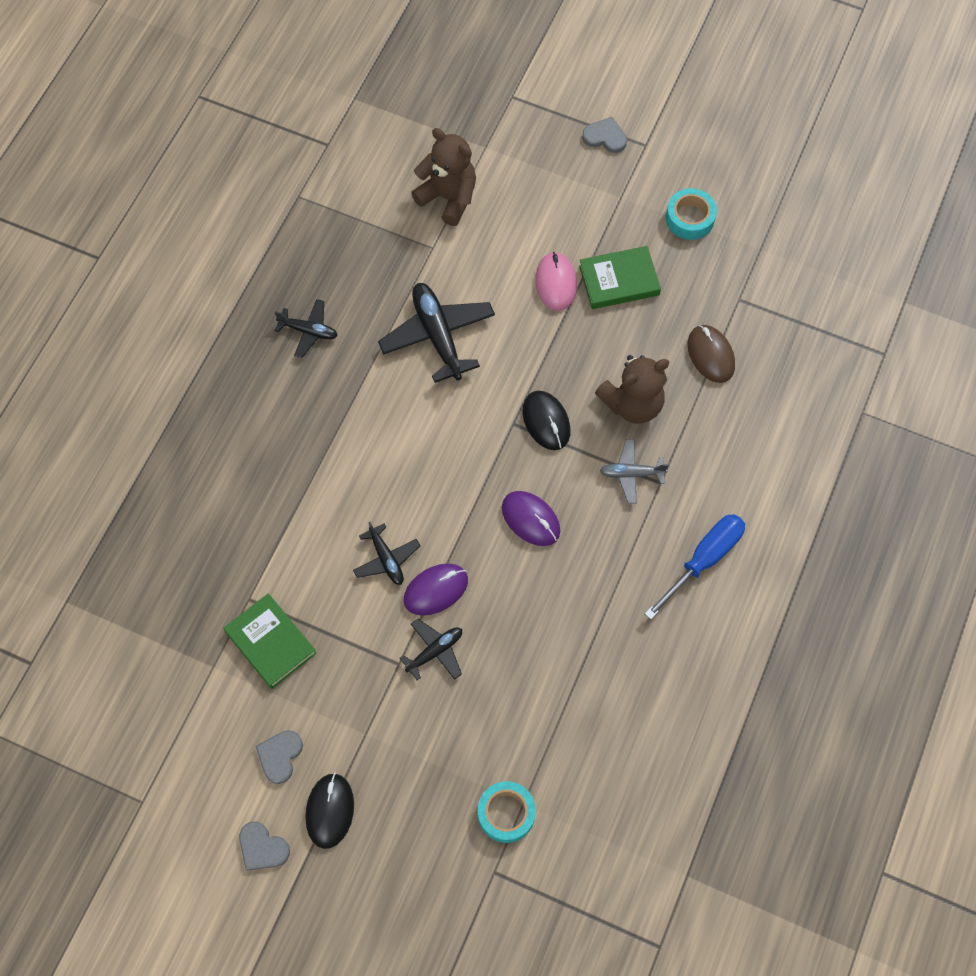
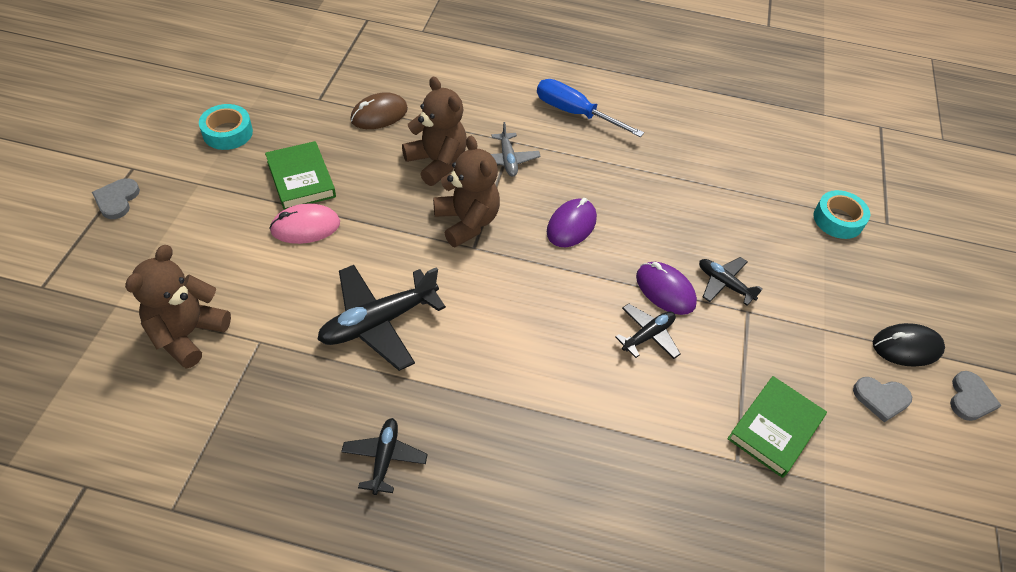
camera: 105 degrees left, 15 degrees down
(546, 421) = (467, 222): black mouse -> brown teddy bear

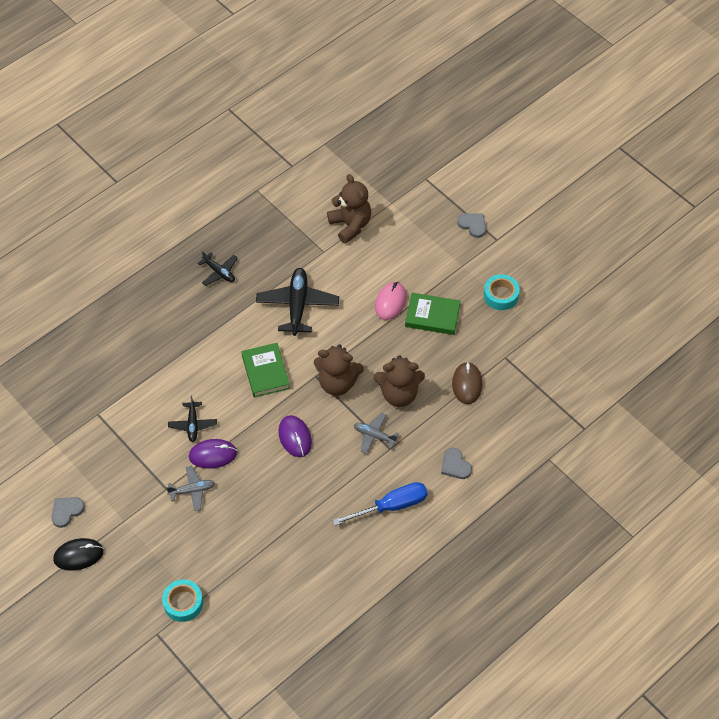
camera: 130 degrees right, 5 degrees up
(724, 284) = (192, 490): black plane -> grey plane
(774, 428) = (97, 444): green book -> green book (265, 372)
(906, 347) = (78, 555): black mouse -> black mouse turned 45 degrees clockwise
(970, 398) = (28, 559): grey heart -> grey heart (455, 465)

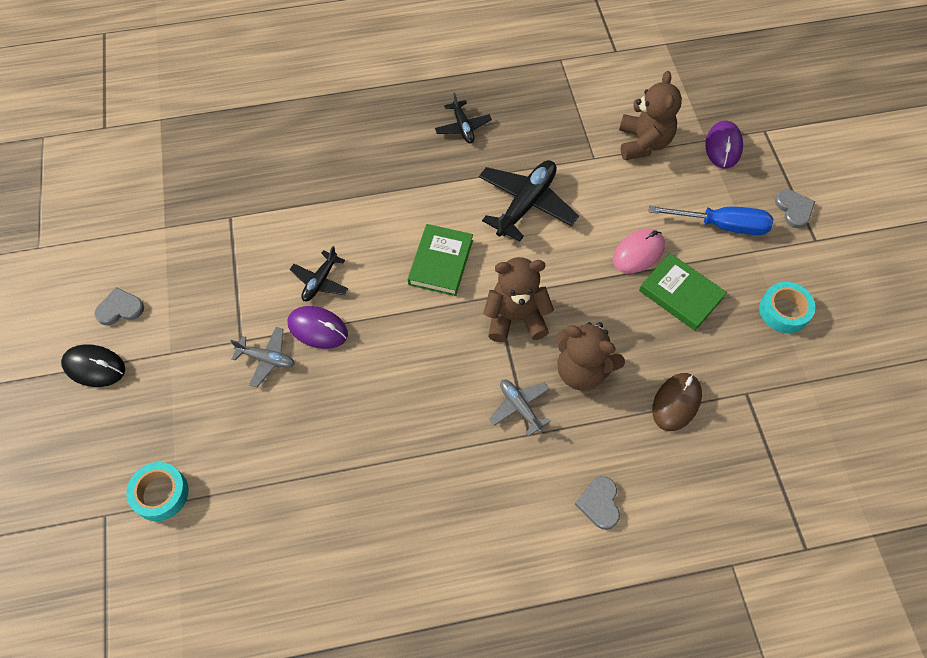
camera: 30 degrees right, 5 degrees up
(295, 437) = (424, 358): purple mouse -> purple mouse (723, 146)
(337, 383) = (515, 318): brown teddy bear -> brown teddy bear turned 135 degrees clockwise
(392, 506) = (485, 513): blue screwdriver -> blue screwdriver (722, 225)

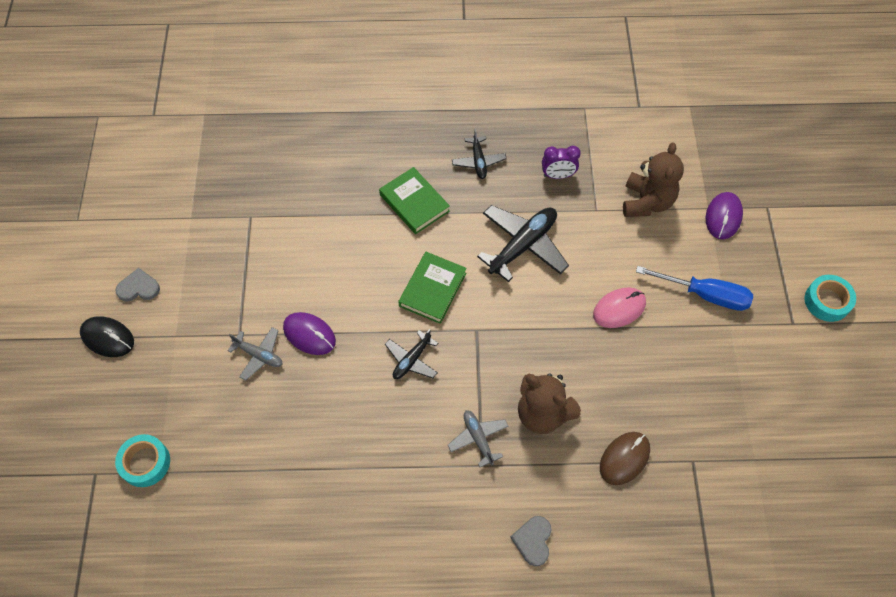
camera: 10 degrees right, 0 degrees up
(320, 281) = (320, 290): black plane -> black plane (412, 360)
(515, 318) = (491, 353): brown teddy bear -> none
(547, 129) = (558, 175): none -> purple clock
(680, 294) = (651, 355): green book -> green book (414, 203)
(784, 311) = (746, 388): turquoise tape -> turquoise tape (827, 301)
(794, 209) = (778, 289): grey heart -> none

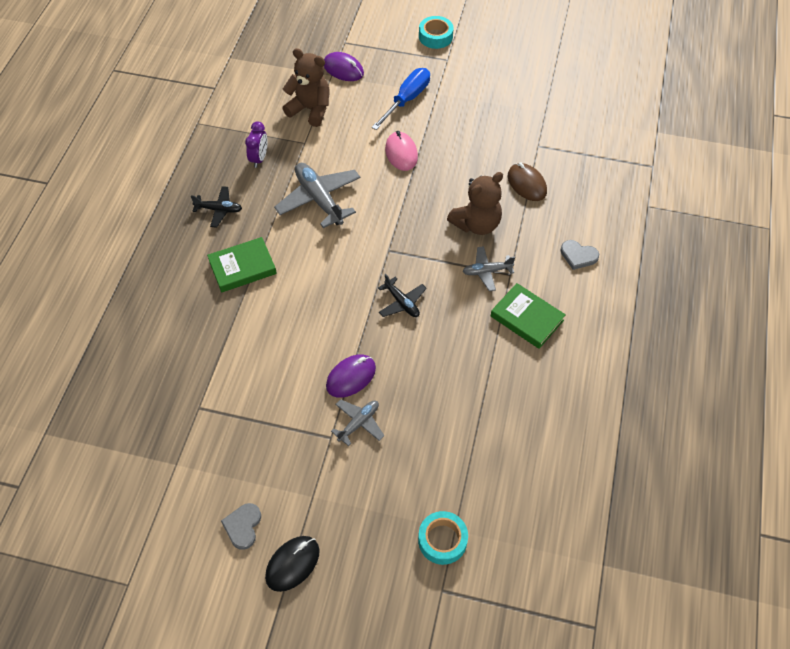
camera: 75 degrees left, 5 degrees down
(432, 289) = (338, 272): green book -> green book (527, 318)
(523, 245) = (319, 199): black plane -> grey plane

